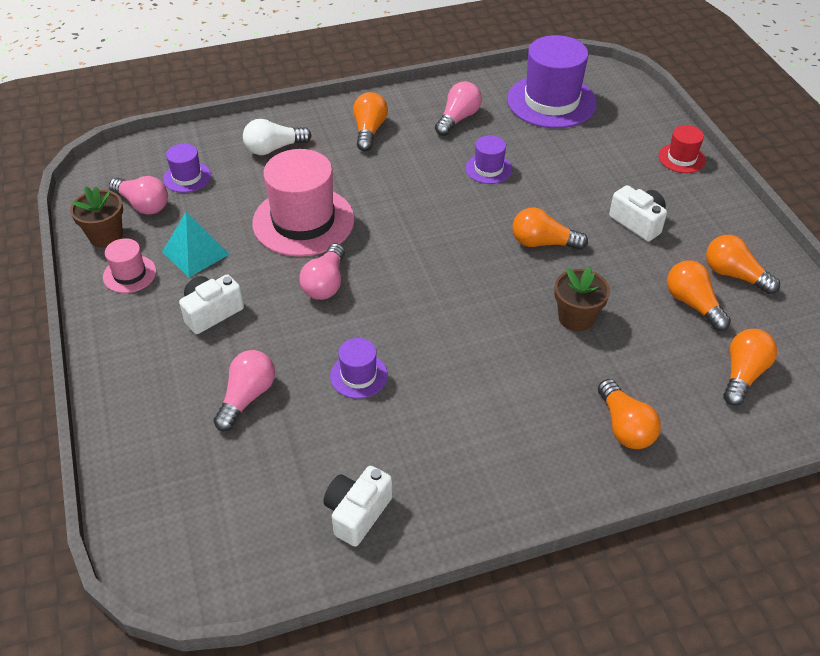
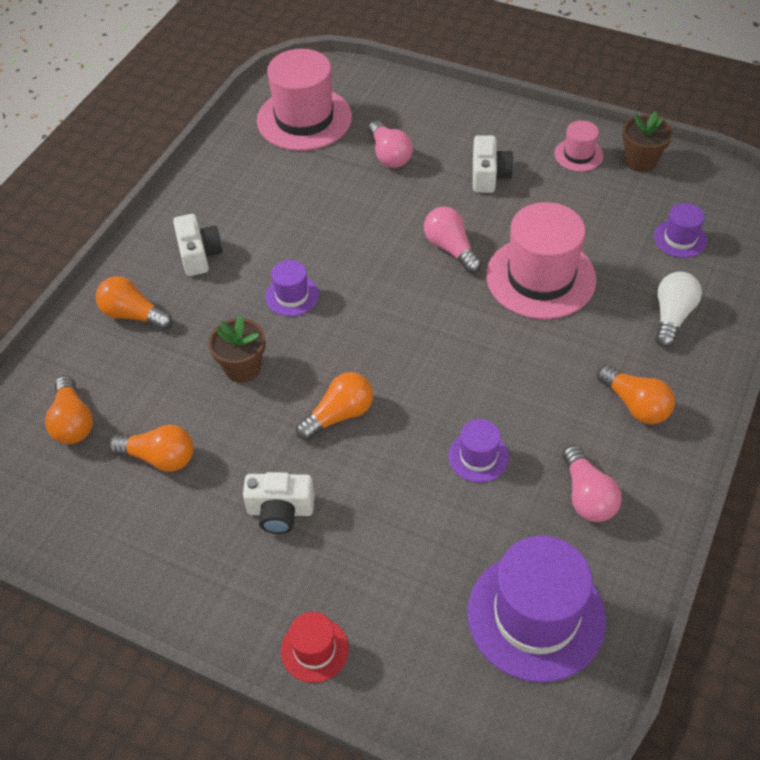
camera: 135 degrees right, 5 degrees up
(143, 205) = (663, 196): pink light bulb -> none
(196, 253) = (567, 198): turquoise pyramid -> none
(254, 508) = (304, 119): none -> pink hat
(357, 513) = (247, 155): white camera -> white camera (199, 255)
(358, 375) = (342, 214): purple hat -> purple hat (292, 296)
(734, 275) = (144, 521): orange light bulb -> none

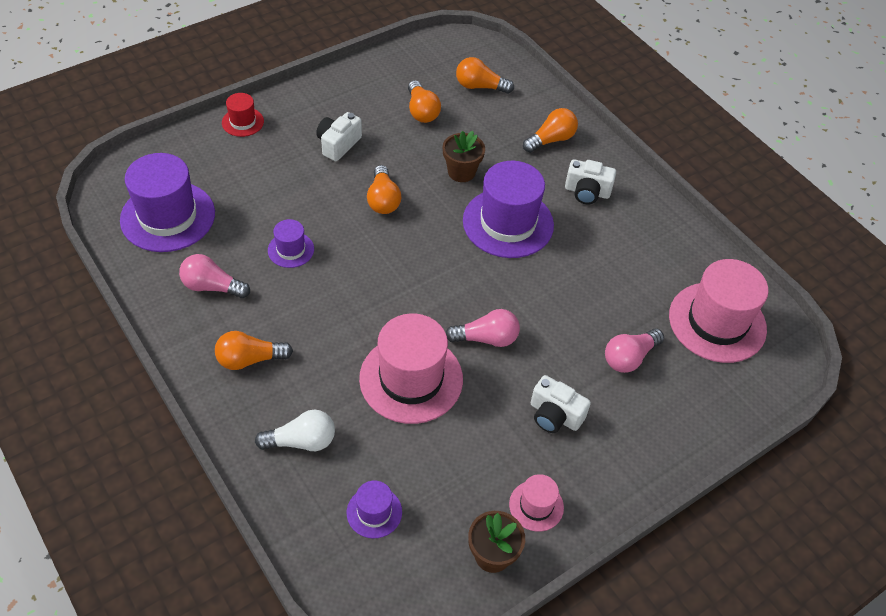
camera: 115 degrees right, 0 degrees up
(159, 457) = (421, 111): orange light bulb -> orange light bulb turned 60 degrees counterclockwise
(292, 296) = (508, 223): purple hat -> purple hat, size x2.05
(389, 155) = (629, 357): pink light bulb -> pink light bulb turned 45 degrees counterclockwise
(672, 316) = (301, 441): white light bulb -> white light bulb turned 60 degrees counterclockwise

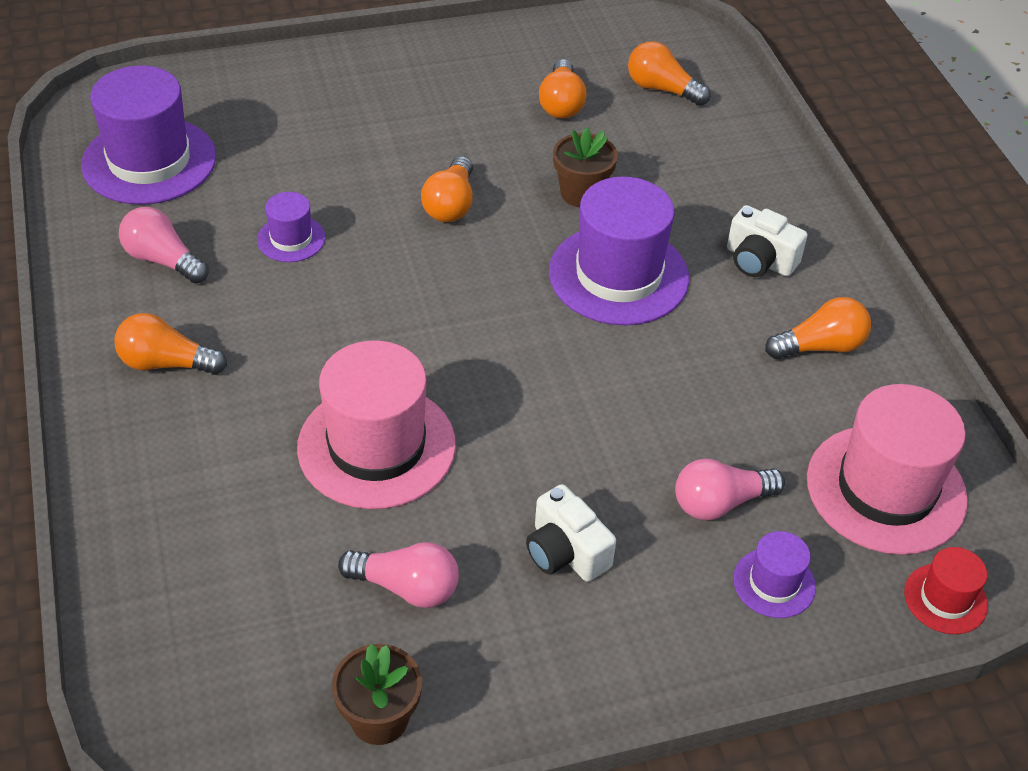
camera: 20 degrees right, 5 degrees down
(243, 122) = (306, 67): red hat -> red hat (945, 599)
(301, 441) = (183, 487): white light bulb -> none
(338, 144) = (422, 121): white camera -> none
(374, 512) = (237, 609): purple hat -> purple hat (774, 583)
(486, 338) = (512, 421): pink light bulb -> pink light bulb (406, 587)
(536, 506) = (477, 669): pink hat -> none
(551, 140) = (736, 179): orange light bulb -> orange light bulb (820, 346)

